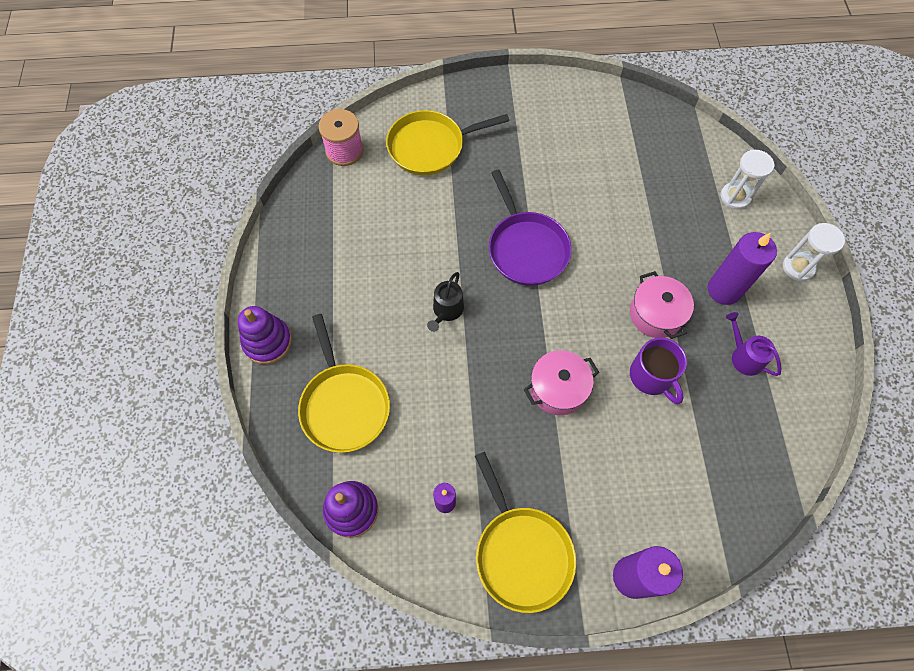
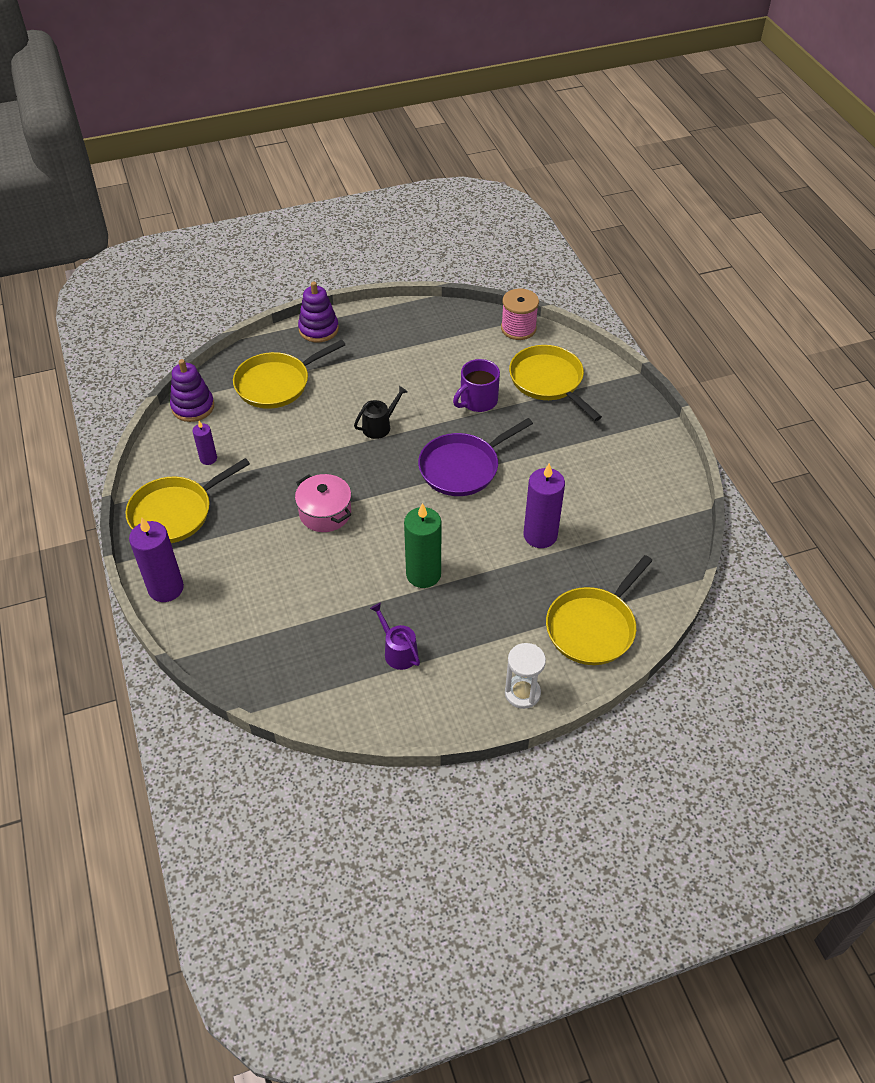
camera: 75 degrees right, 15 degrees down
(446, 310) = (379, 426): black watering can -> black watering can turned 135 degrees clockwise
(652, 376) = (355, 579): purple mug -> purple mug (477, 401)
(656, 314) = (423, 574): pink pot -> green candle
(724, 290) = (470, 627): purple candle -> purple candle (540, 535)
(735, 197) = (593, 627): white hourglass -> yellow pan
(744, 356) = (398, 651): purple watering can -> purple watering can turned 75 degrees counterclockwise

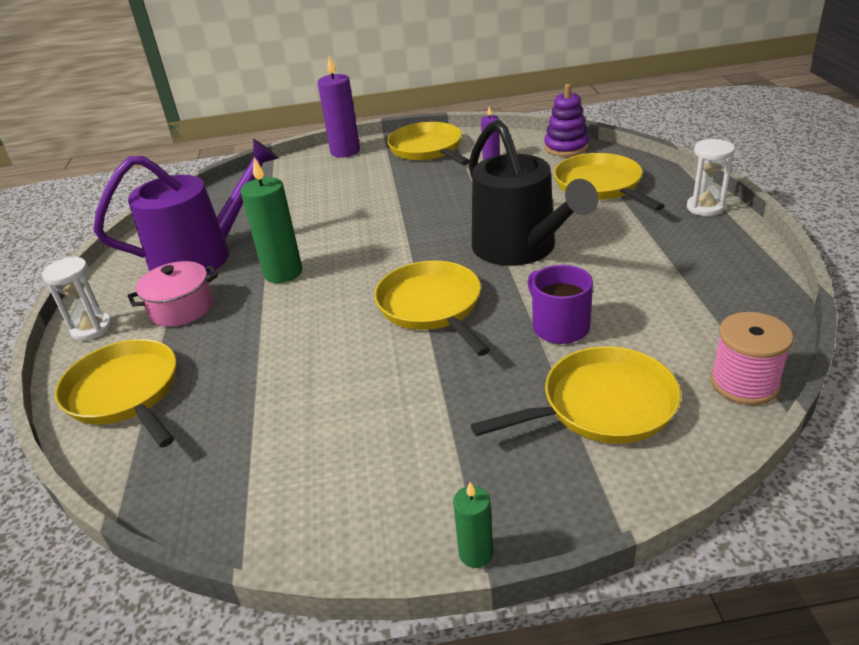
camera: 105 degrees right, 15 degrees down
(318, 329) = (705, 207): purple stacking toy -> white hourglass
(325, 513) = (396, 217): pink pot -> pink pot (181, 308)
(379, 426) = (520, 248): black watering can -> black watering can, size x2.36
(398, 651) = (201, 256): purple watering can -> purple watering can, size x2.36
(462, 468) = (431, 306): purple pan -> yellow pan
(540, 535) = (290, 363): purple candle -> none
(662, 422) = (476, 553): none -> green candle

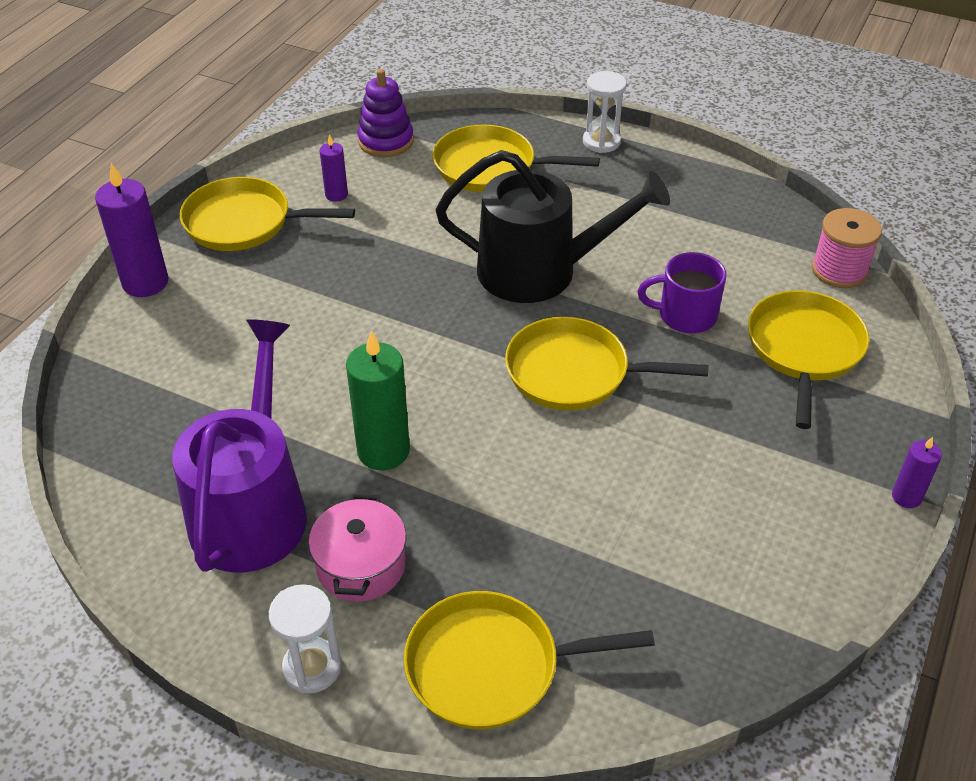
camera: 60 degrees left, 10 degrees up
(476, 553) = (906, 497): green candle -> purple candle

